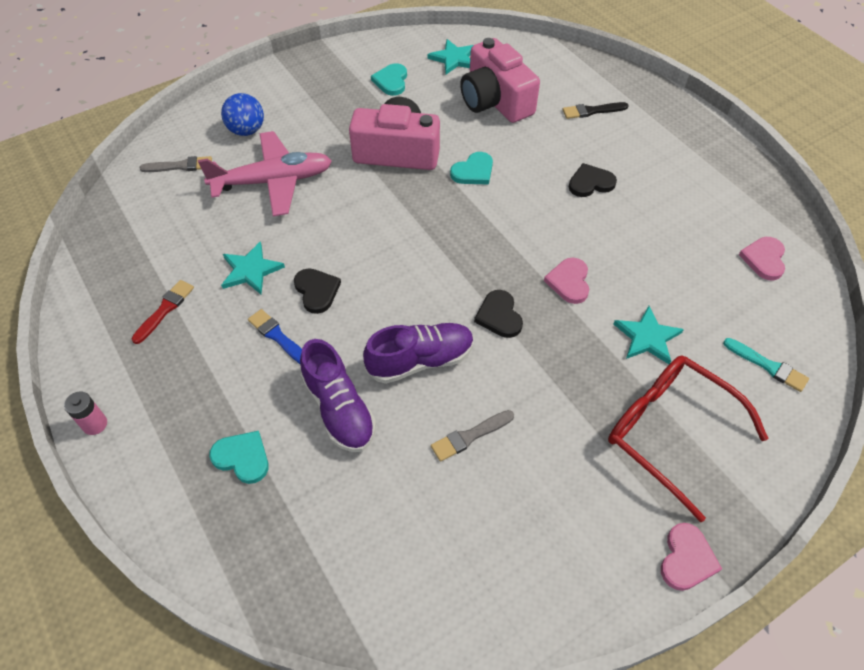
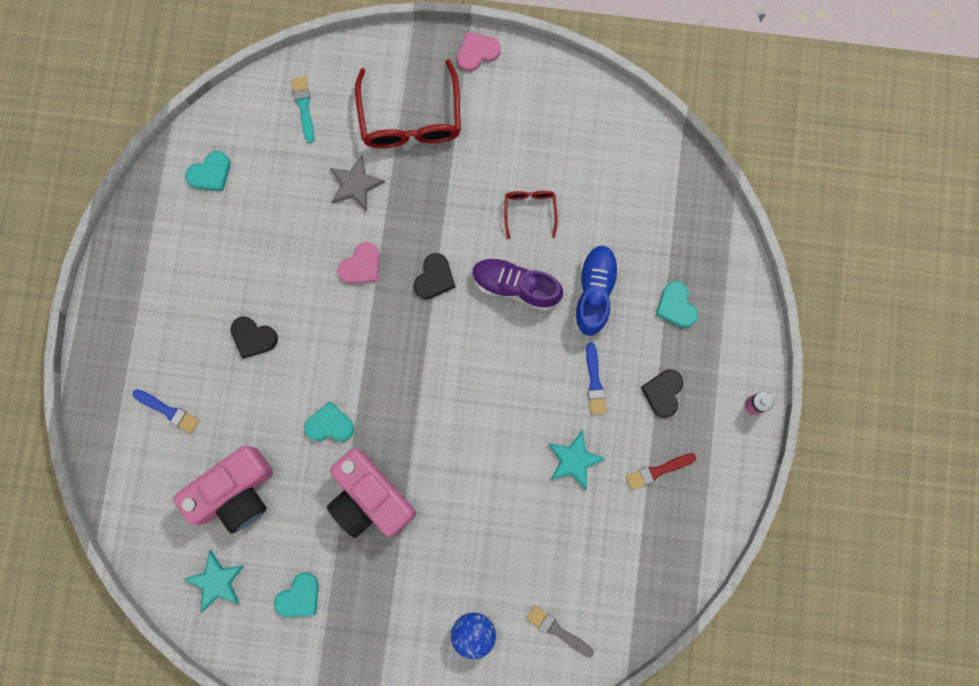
camera: 140 degrees left, 25 degrees up
(273, 181) = (494, 546): pink plane -> none
(317, 291) = (540, 401): black heart -> black heart (663, 393)
(339, 409) = (594, 293): purple shoe -> blue shoe
(470, 436) = (530, 210): grey brush -> red glasses
(495, 101) = (234, 492): pink camera -> pink camera turned 45 degrees clockwise
(592, 111) = (168, 411): black brush -> blue brush
(647, 337) = (355, 184): turquoise star -> grey star
(764, 259) = (210, 173): pink heart -> turquoise heart

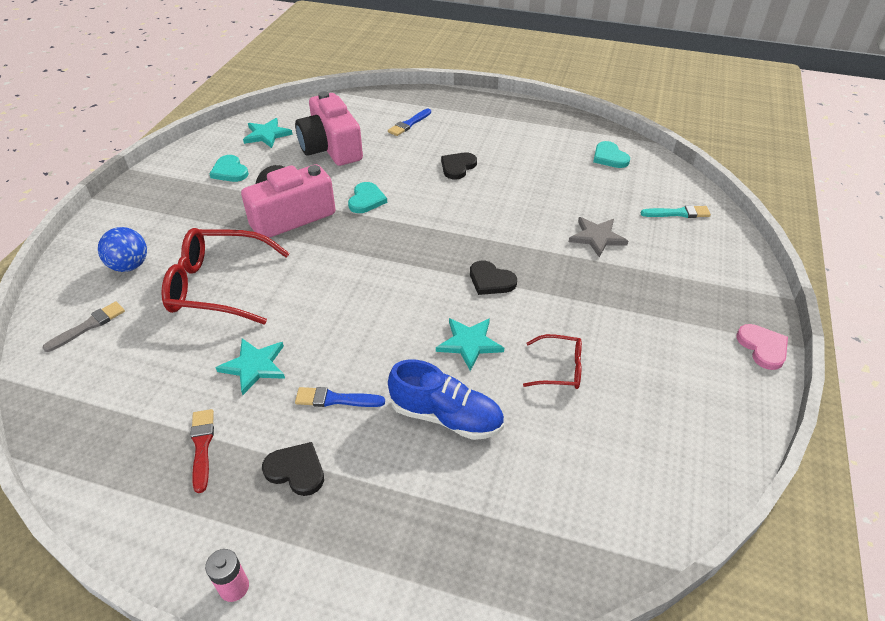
camera: 100 degrees right, 35 degrees down
(361, 265) = (512, 233): pink heart -> none
(410, 118) = (671, 283): red glasses -> red glasses (218, 286)
(515, 286) = (469, 343): purple shoe -> turquoise star
(676, 306) = (408, 508): turquoise heart -> none

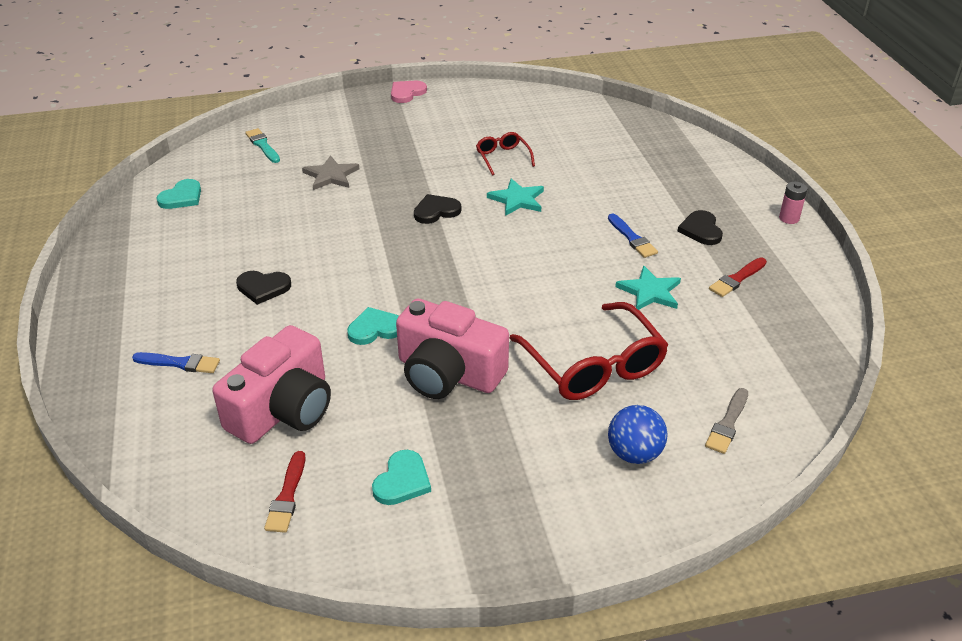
camera: 120 degrees left, 5 degrees down
(88, 326) = (727, 424): grey brush -> grey brush turned 75 degrees counterclockwise
(267, 135) = (287, 496): turquoise star -> red brush
(446, 416) = (592, 188): blue shoe -> none
(491, 280) = (436, 211): black heart -> black heart turned 120 degrees counterclockwise

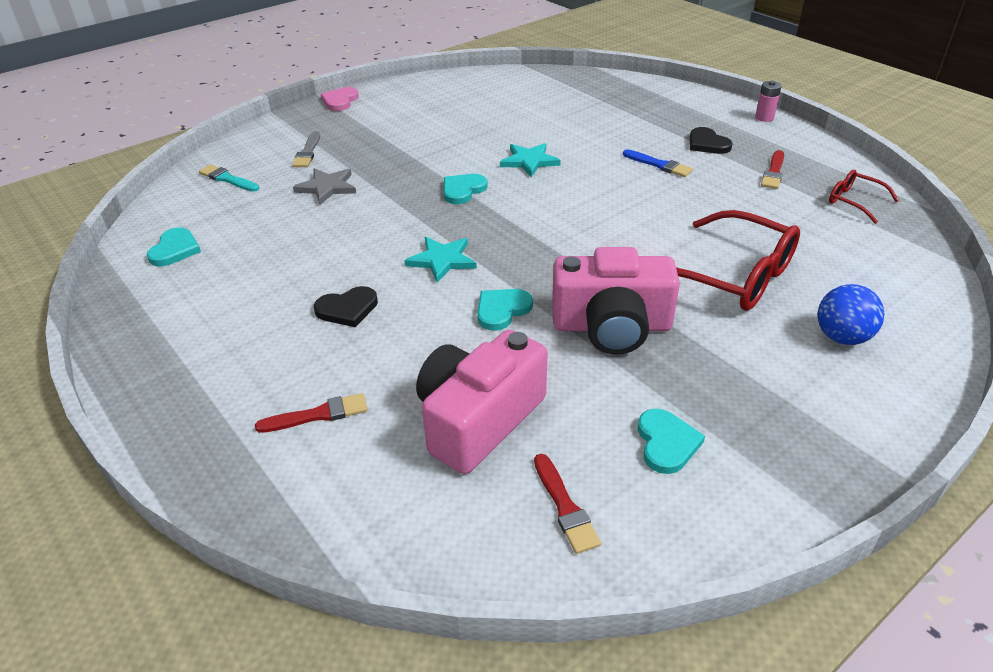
camera: 25 degrees left, 0 degrees up
(180, 363) = (318, 415): blue brush -> red brush
(283, 409) = (478, 420): pink camera -> pink camera turned 150 degrees counterclockwise
(436, 211) = (463, 190): black heart -> turquoise heart
(503, 157) = (482, 131): red glasses -> red glasses (854, 201)
(650, 291) = (716, 202): turquoise star -> turquoise star (442, 260)
(727, 424) = (886, 286): grey brush -> grey brush (308, 152)

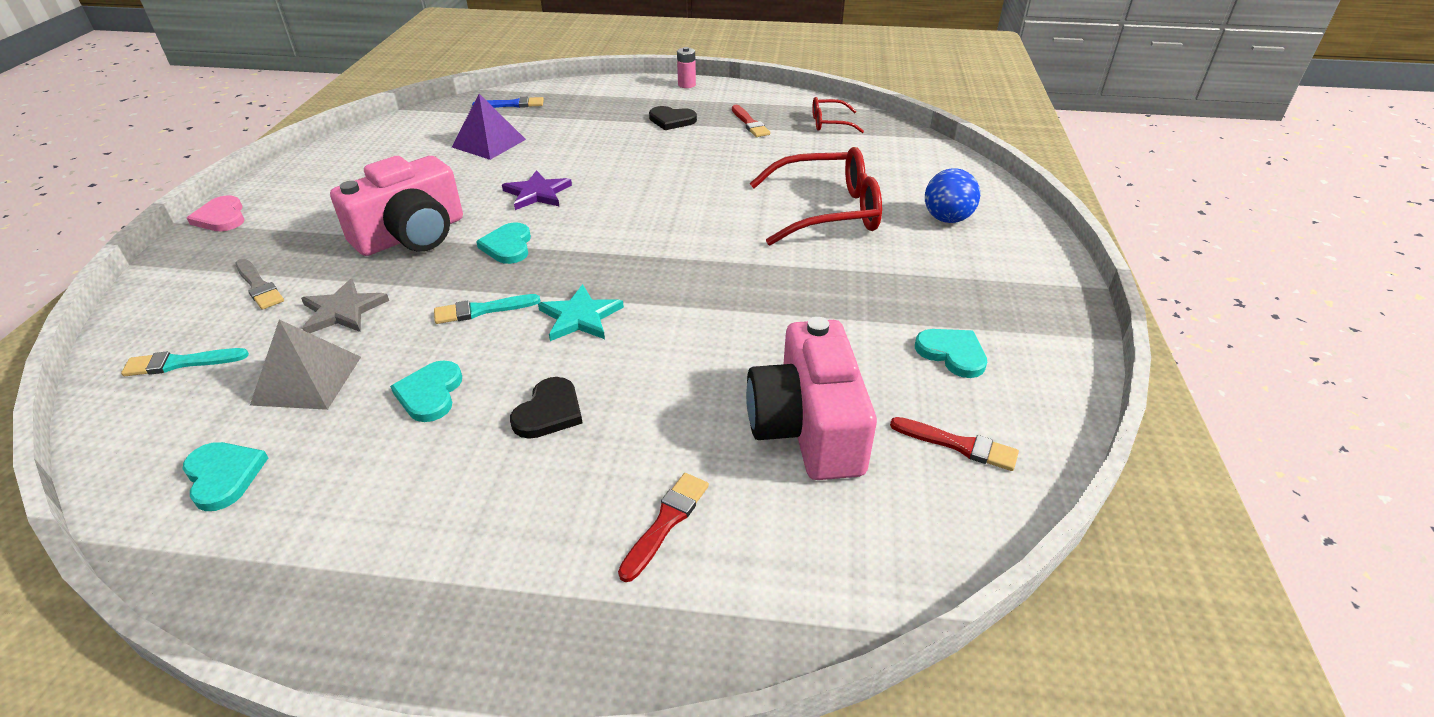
camera: 45 degrees left, 0 degrees up
(264, 219) = (307, 380): none -> grey pyramid
(394, 225) = (482, 310): none -> turquoise brush
(502, 310) = (697, 329): turquoise heart -> turquoise heart (430, 393)
(529, 161) = (537, 193): turquoise star -> purple star
(546, 111) = (489, 143): none -> purple pyramid
(611, 326) = (799, 293): pink camera -> pink camera (412, 235)
(659, 165) = (657, 151): blue brush -> blue brush (512, 104)

